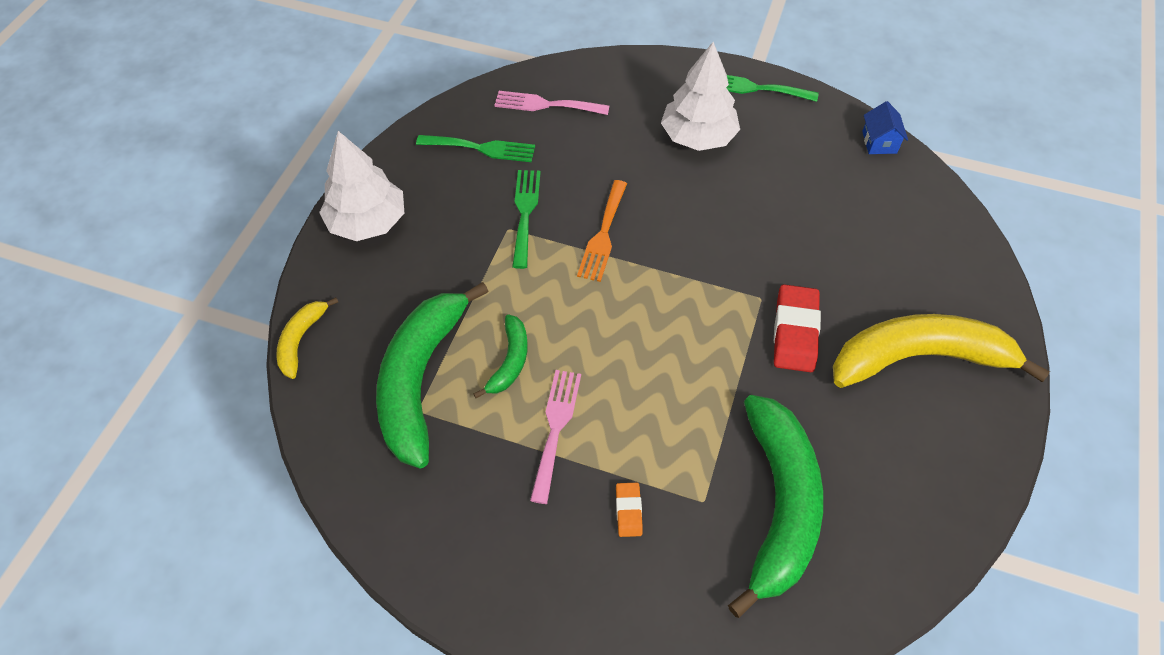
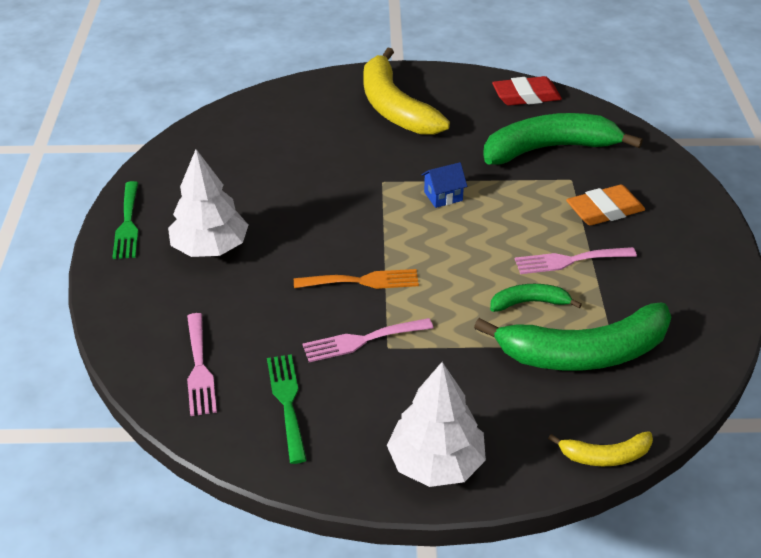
camera: 110 degrees left, 15 degrees down
(525, 213) = (362, 340): green fork -> pink fork
(628, 511) = (604, 210): orange eraser -> orange eraser, size x1.92
(795, 332) = (405, 161): red eraser -> red eraser (526, 96)
(879, 142) = (179, 145): blue house -> blue house (443, 196)

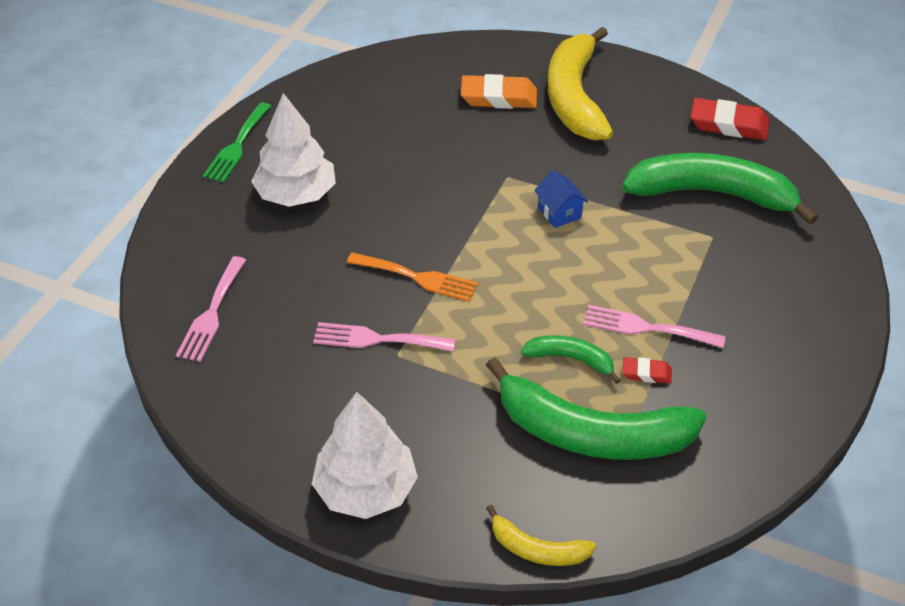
camera: 25 degrees right, 5 degrees up
(287, 402) = (268, 375): green fork -> none
(443, 196) = (559, 212): blue house -> blue house turned 60 degrees clockwise
(593, 294) = (646, 373): none -> red eraser
(604, 210) = (725, 284): orange eraser -> orange eraser (498, 97)

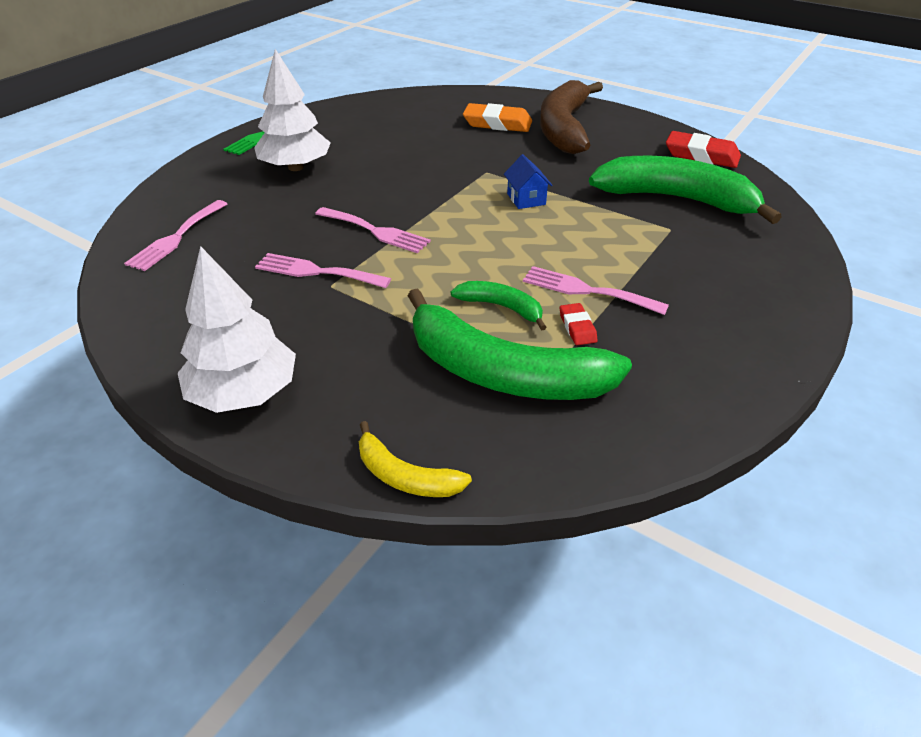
camera: 10 degrees right, 5 degrees down
(418, 278) = (376, 231): orange fork -> pink fork
(574, 97) = (564, 128): yellow banana -> brown banana
(646, 373) = (577, 327): red eraser -> red eraser turned 60 degrees clockwise

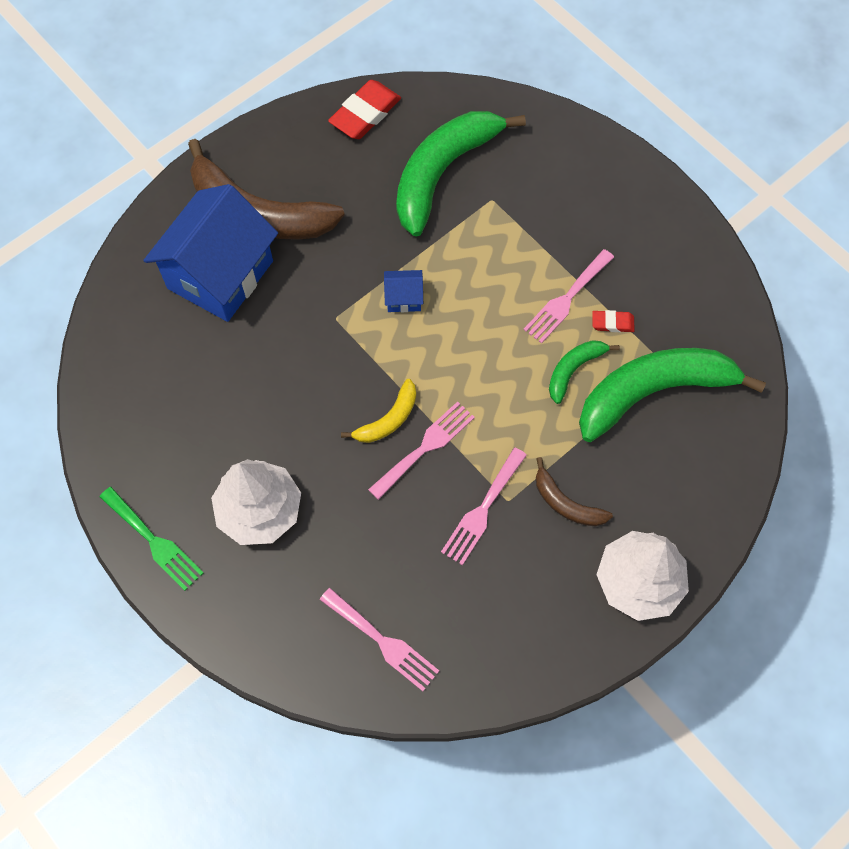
camera: 75 degrees left, 25 degrees up
(335, 323) = (565, 503): none -> brown banana
(404, 476) = (743, 480): yellow banana -> yellow banana (388, 420)
(497, 123) = (220, 275): orange eraser -> blue house
(502, 372) = (654, 392): green banana -> green banana turned 150 degrees counterclockwise

